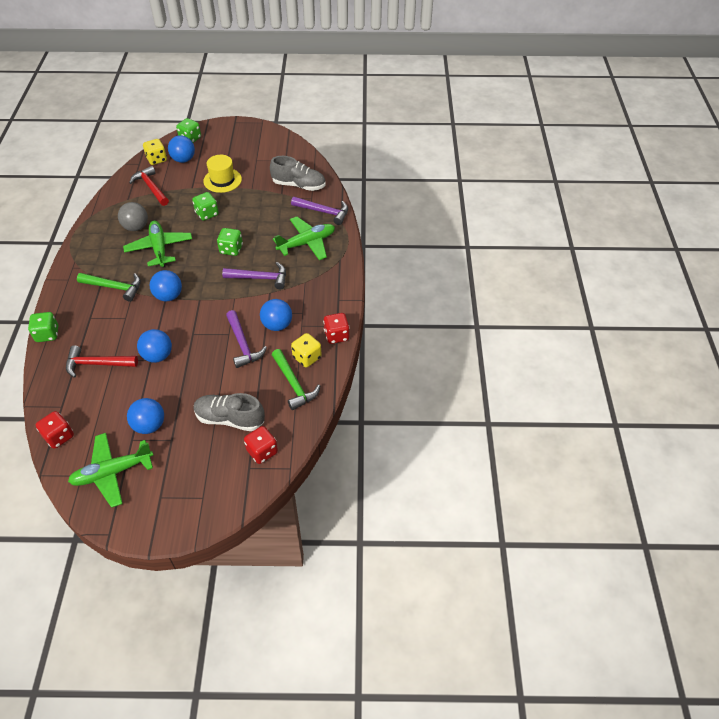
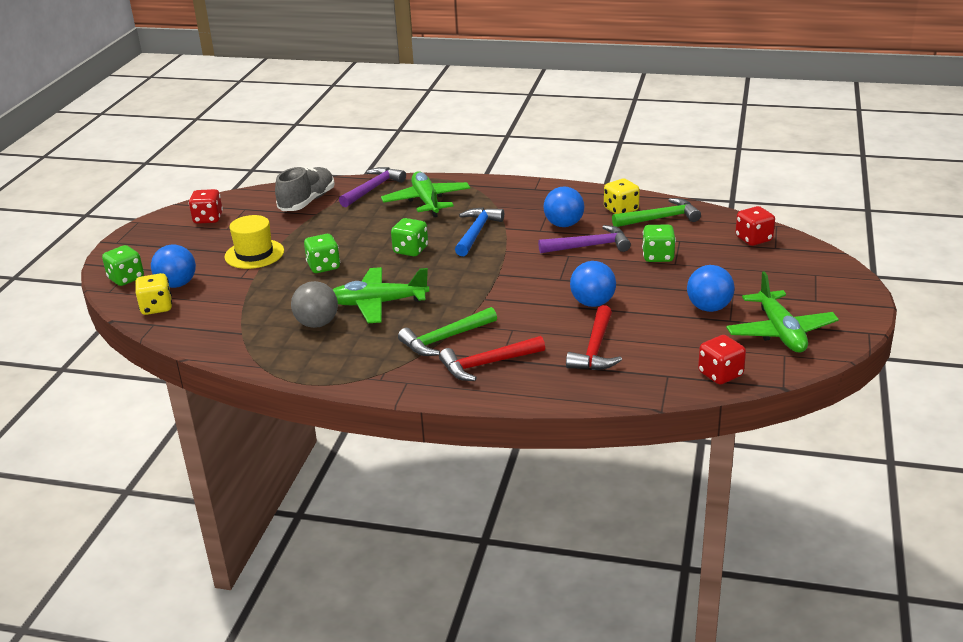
camera: 75 degrees left, 20 degrees down
(47, 334) = (523, 395): green dice -> green dice (658, 257)
(114, 287) = (445, 339): green hammer -> green hammer turned 150 degrees counterclockwise
(151, 187) = (227, 312): red hammer -> red hammer (487, 364)
(169, 296) = (482, 296): blue ball -> none
(230, 419) = (705, 256): grey shoe -> none
(260, 278) = (476, 232): purple hammer -> blue hammer
(336, 335) = (592, 192): red dice -> red dice (208, 219)

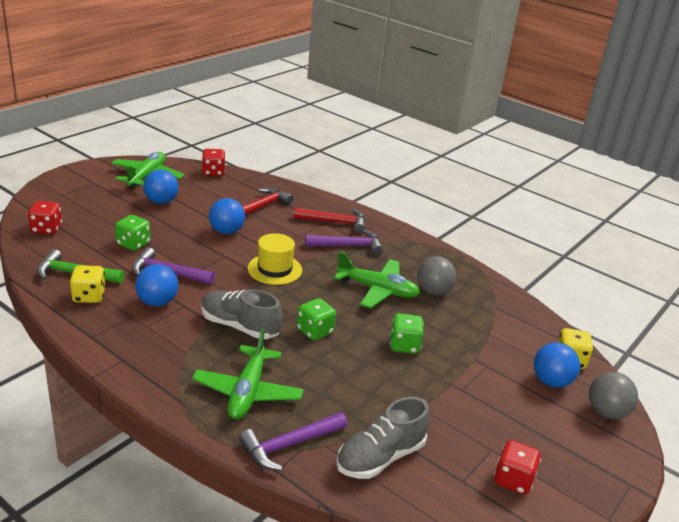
camera: 160 degrees left, 0 degrees up
(126, 278) = (606, 412): green dice -> grey ball
(254, 254) = (467, 391): yellow hat -> yellow hat (274, 269)
(445, 339) = (348, 246): green hammer -> purple hammer
(476, 232) = (240, 326): blue hammer -> grey shoe

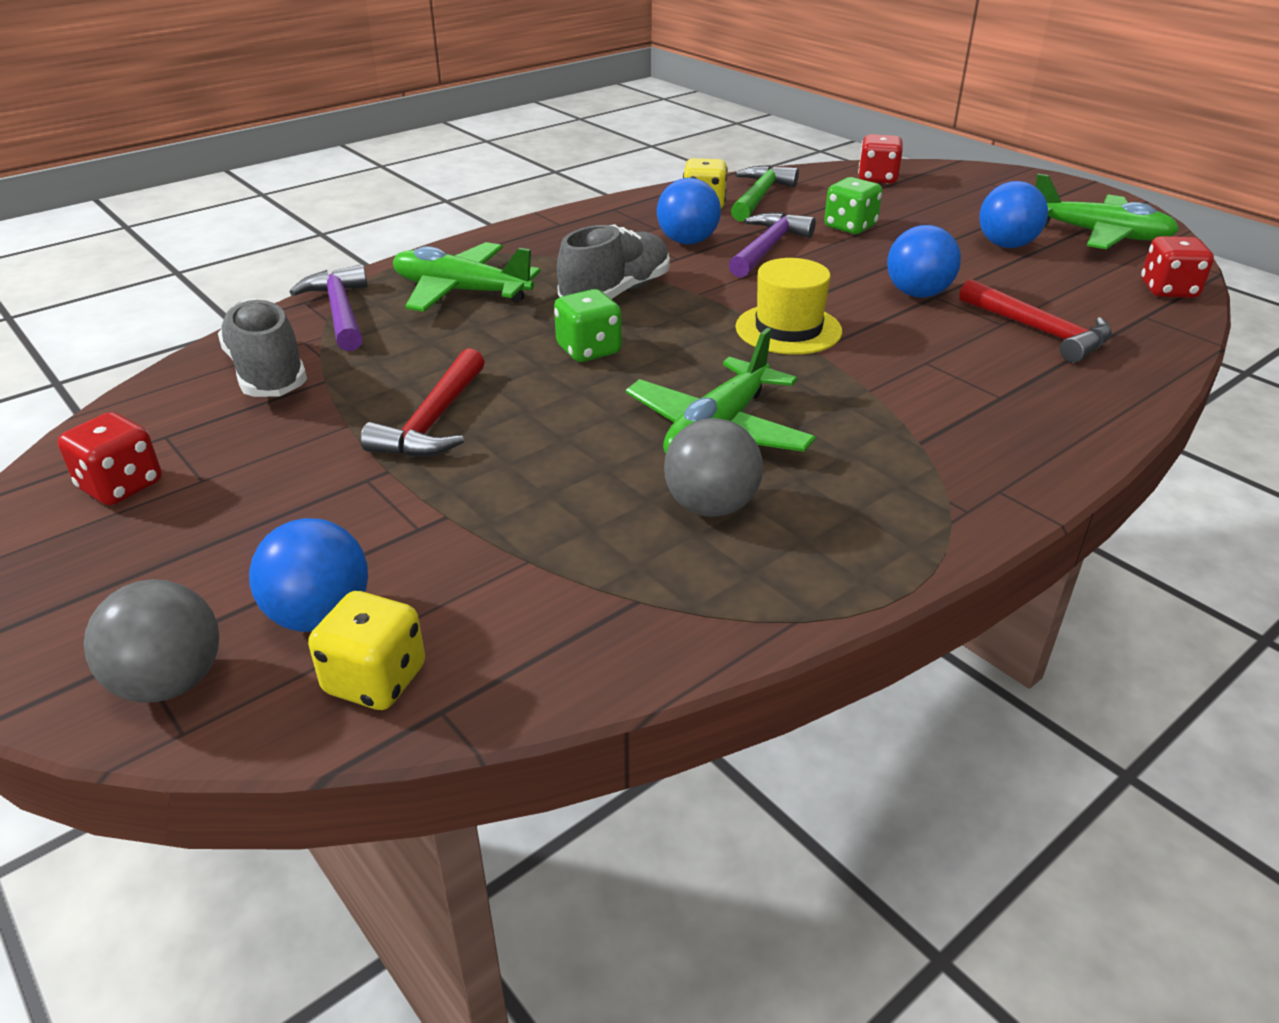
camera: 105 degrees right, 5 degrees up
(335, 222) = (1008, 410): red hammer -> red hammer (434, 421)
(348, 246) = (899, 416): purple hammer -> none
(404, 345) = (520, 434): green dice -> none

